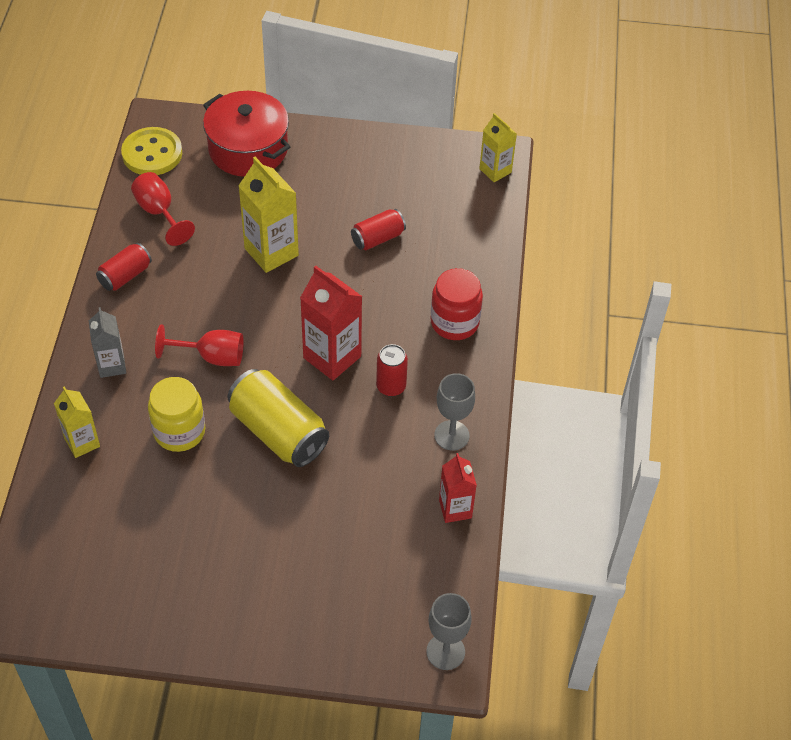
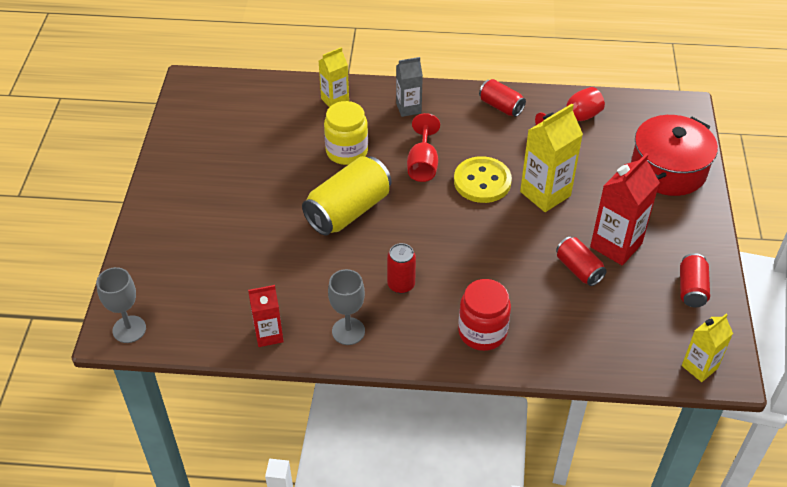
camera: 90 degrees right, 5 degrees down
(152, 153) = (643, 109): yellow button -> yellow button (482, 181)
(332, 357) = (430, 242): red carton -> red carton (616, 245)
(406, 160) = (691, 289): none -> red can

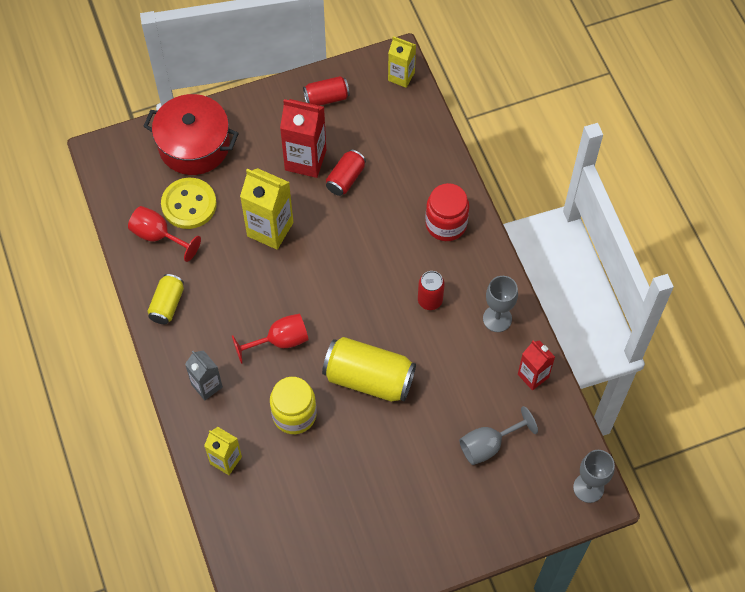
camera: 115 degrees left, 15 degrees up
(225, 271) = (488, 445): none -> grey goblet
(482, 181) = (279, 284): yellow button -> yellow button (189, 204)
(501, 106) = (167, 304): red can -> yellow can

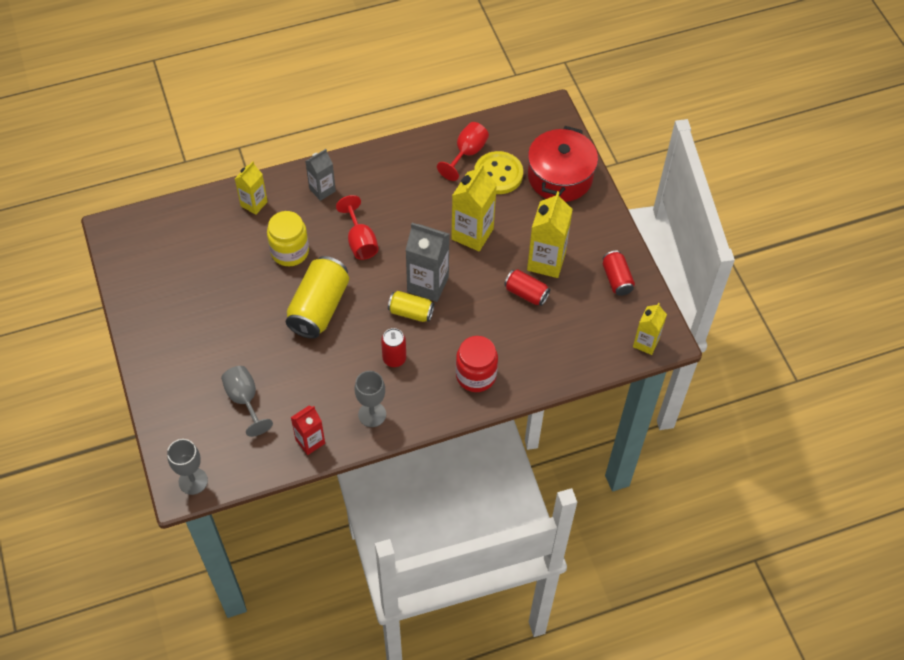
camera: 90 degrees right, 5 degrees down
(167, 304) = (400, 161): yellow can -> yellow can (411, 312)
(305, 160) = (546, 261): red carton -> yellow carton
(336, 271) = (428, 284): none -> grey carton

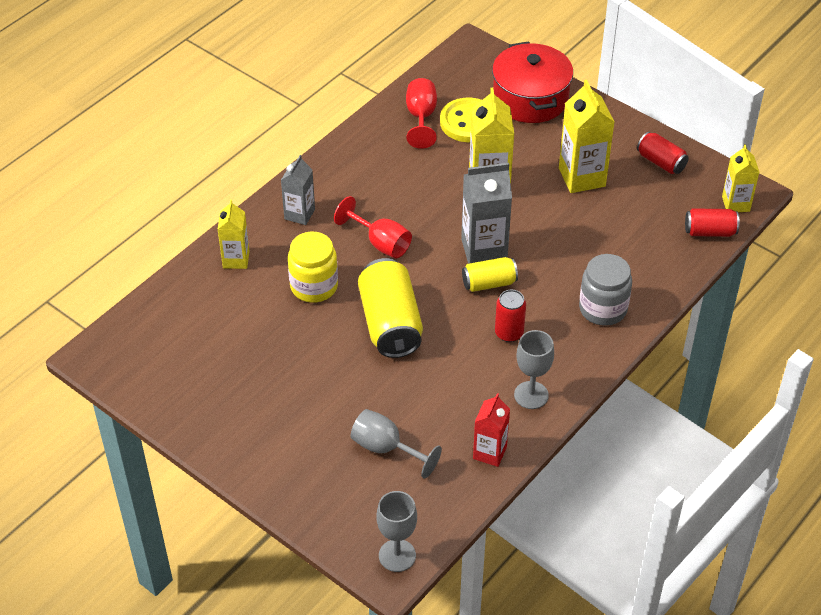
camera: 30 degrees left, 10 degrees down
(476, 375) = (603, 309): red jar -> grey jar
(526, 293) = (587, 213): red can -> red can (709, 232)

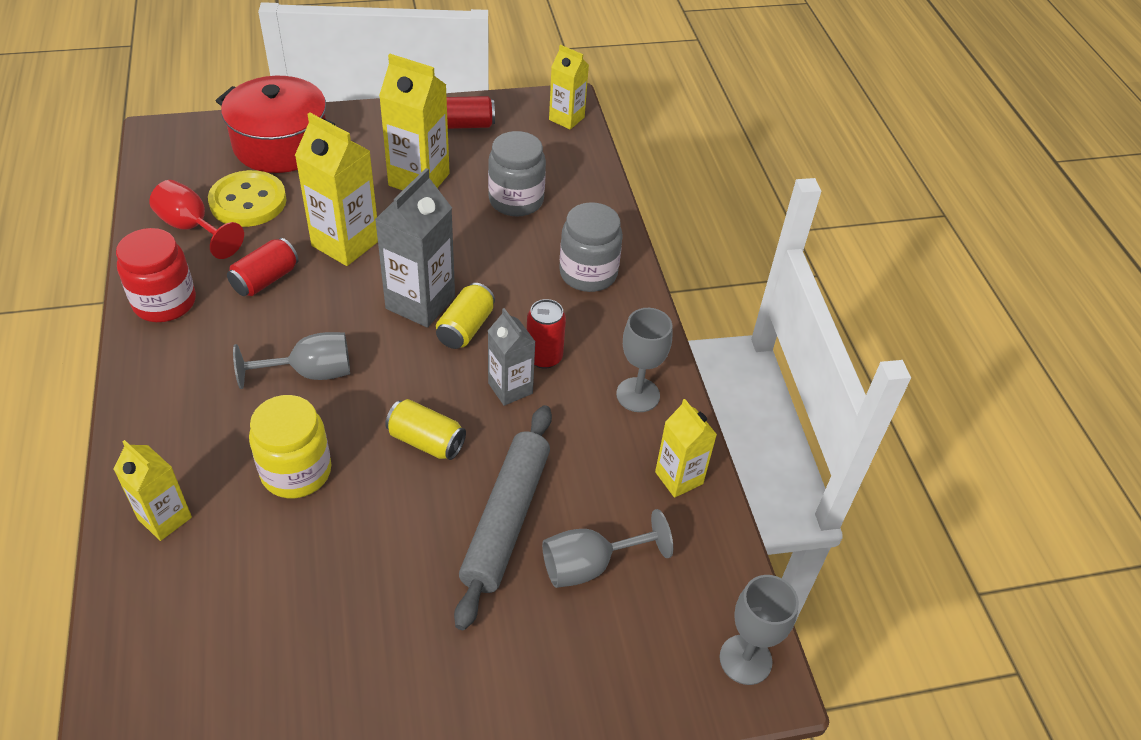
camera: 55 degrees left, 0 degrees up
(299, 214) = (180, 412): grey carton -> grey carton (510, 388)
(359, 150) = (164, 302): none -> red jar
(377, 392) = (506, 519): none -> grey rolling pin
(380, 243) = (310, 373): red goblet -> grey goblet
(390, 323) = (426, 441): yellow can -> yellow can, size x0.56
(490, 452) = (679, 478): red carton -> yellow carton
(623, 233) = (516, 200): none -> grey jar
(709, 232) = (578, 152): red can -> red can (265, 279)

